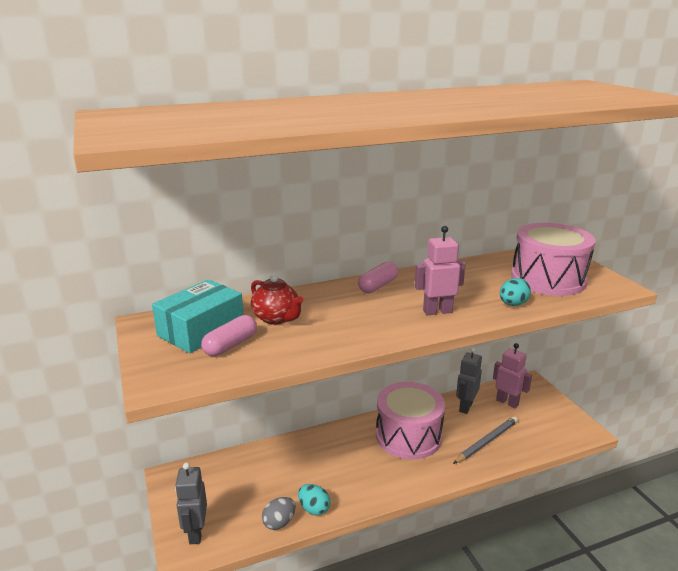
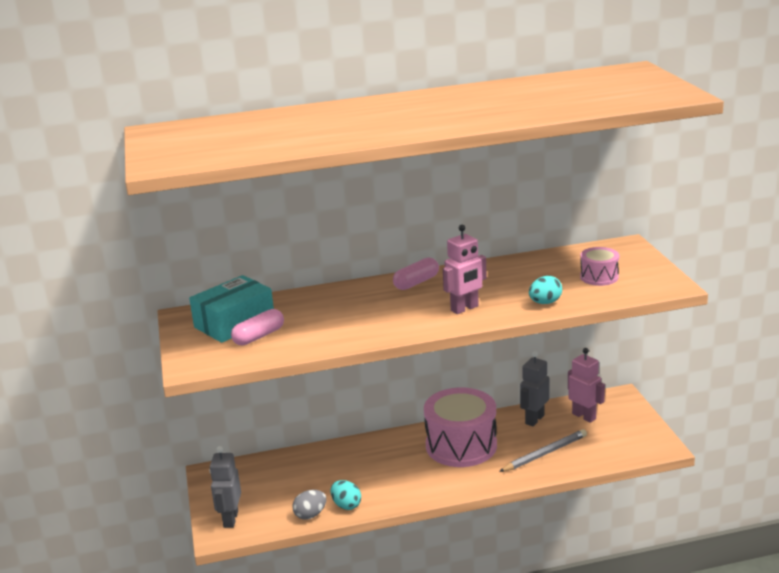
camera: 10 degrees right, 0 degrees up
(276, 318) = (306, 313): red teapot -> none
(437, 311) = (465, 308): pink robot -> pink robot turned 150 degrees clockwise
(548, 279) = (599, 277): pink drum -> pink drum, size x0.49

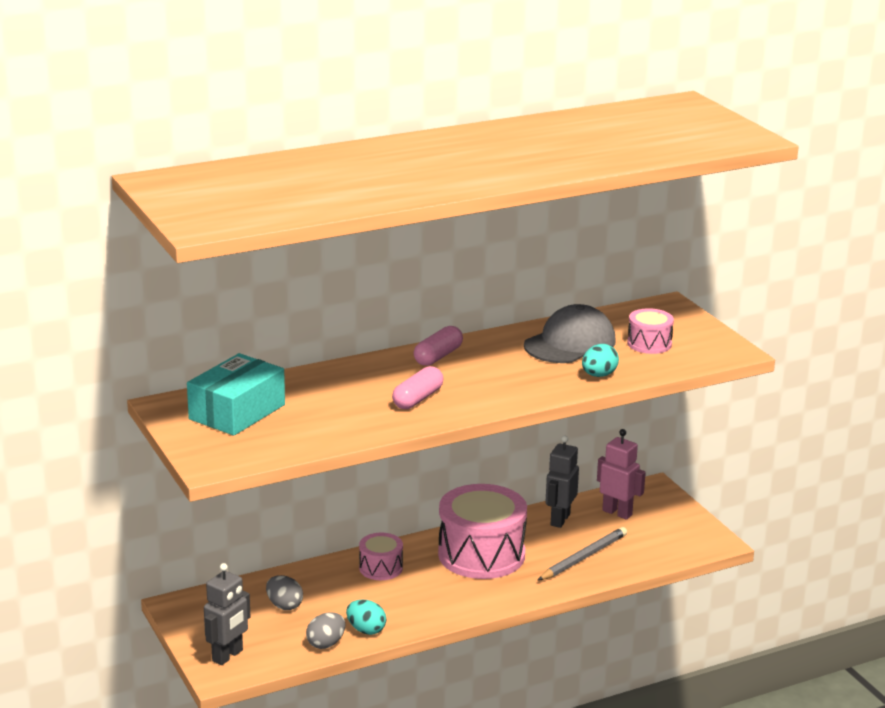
camera: 15 degrees left, 0 degrees up
(230, 519) = (228, 656): grey robot -> grey robot turned 135 degrees counterclockwise
(259, 336) = (276, 426): pink capsule -> pink capsule (418, 399)
(290, 479) = (284, 605): none -> grey egg
(377, 452) = (381, 568): none -> pink drum
(465, 308) = (509, 385): pink robot -> none
(530, 275) = (570, 343): none -> grey cap

